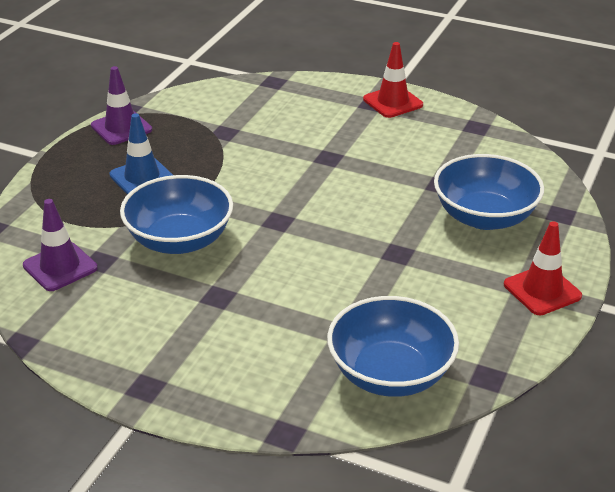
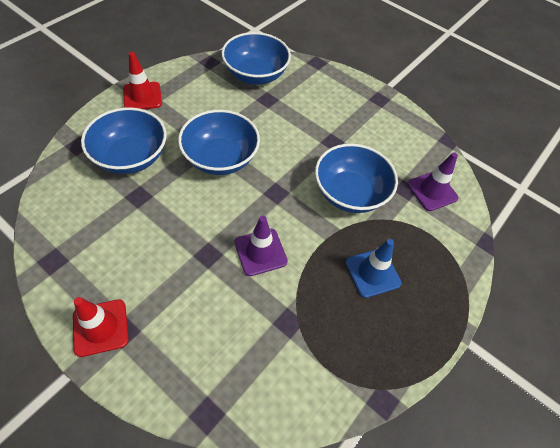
camera: 170 degrees left, 20 degrees up
(121, 128) = (389, 361): purple traffic cone -> purple traffic cone (260, 252)
(370, 240) = (220, 158): none -> blue bowl

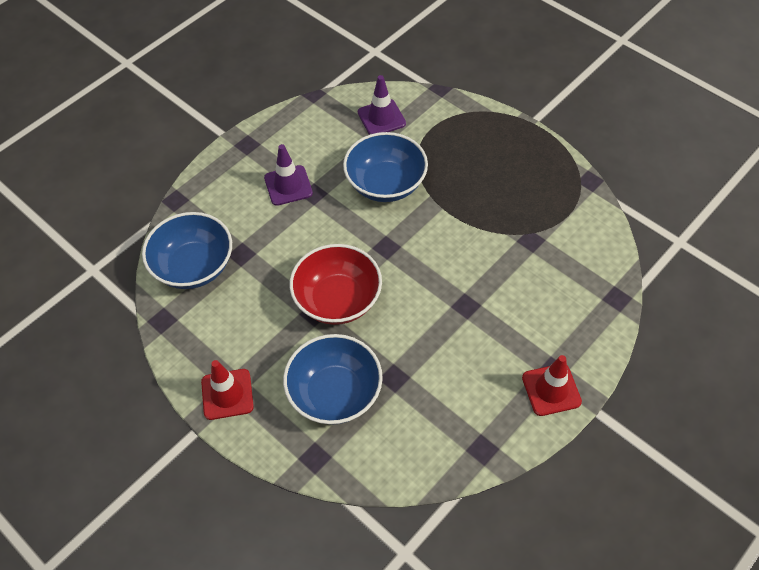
camera: 80 degrees left, 0 degrees up
(220, 158) = (337, 300): blue bowl -> red bowl
(260, 252) = (460, 261): purple traffic cone -> purple traffic cone (288, 185)
(372, 273) = (476, 175): blue traffic cone -> none

